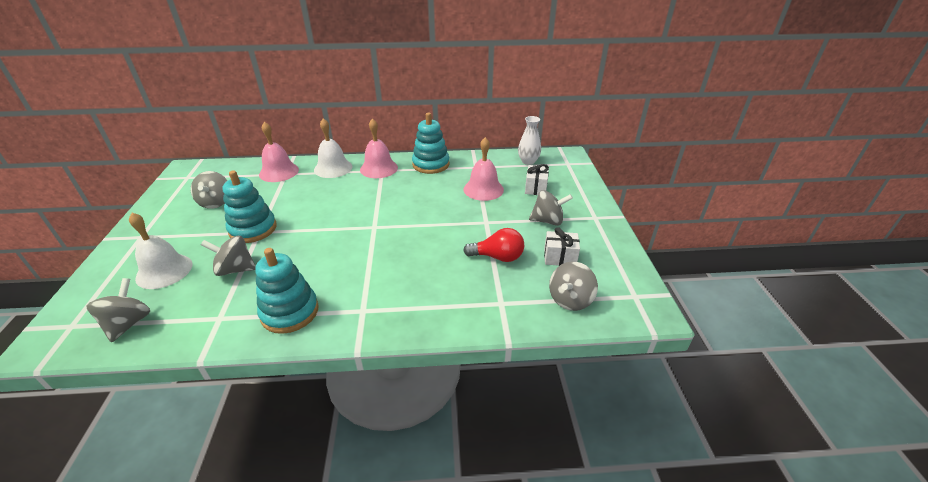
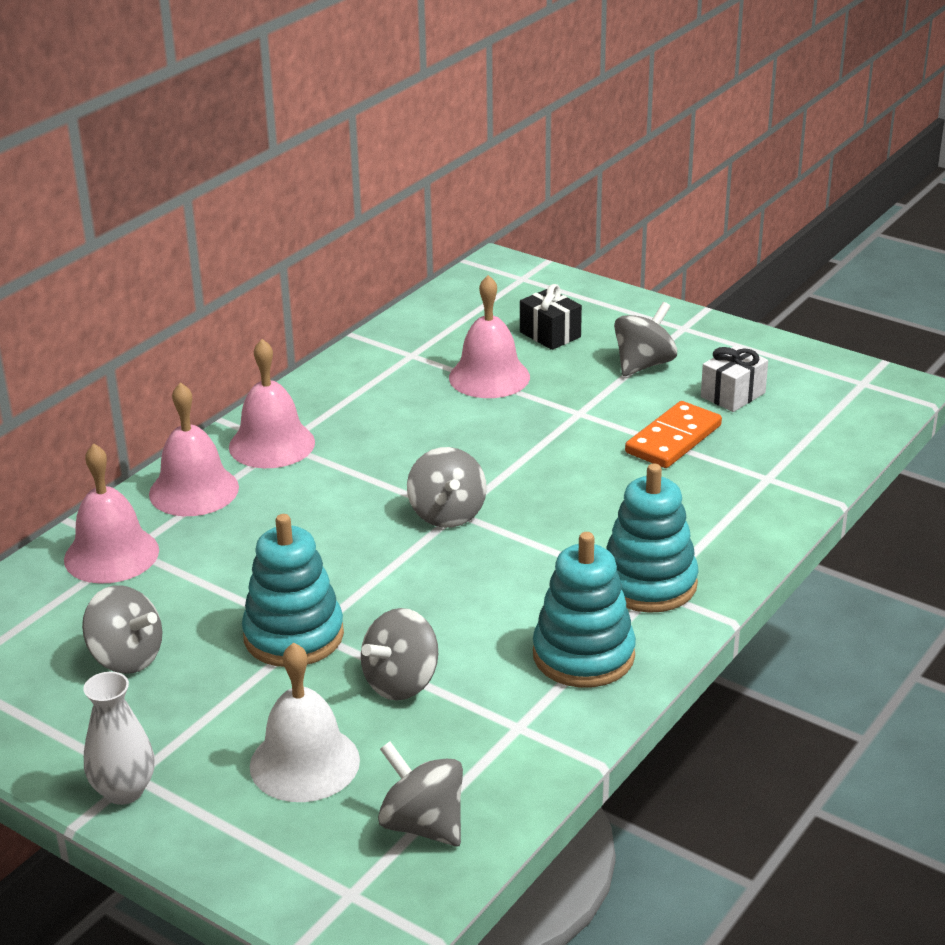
camera: 50 degrees left, 5 degrees down
(333, 168) = (194, 490): white bell -> pink bell
(431, 164) = (339, 390): turquoise stacking toy -> turquoise stacking toy (648, 583)
(497, 257) = (673, 439): red light bulb -> orange domino
(528, 161) = (466, 305): white vase -> white vase (124, 791)
(535, 188) = (550, 334): white gift -> black gift
(570, 299) = (819, 427): grey spinning top -> grey spinning top (447, 514)

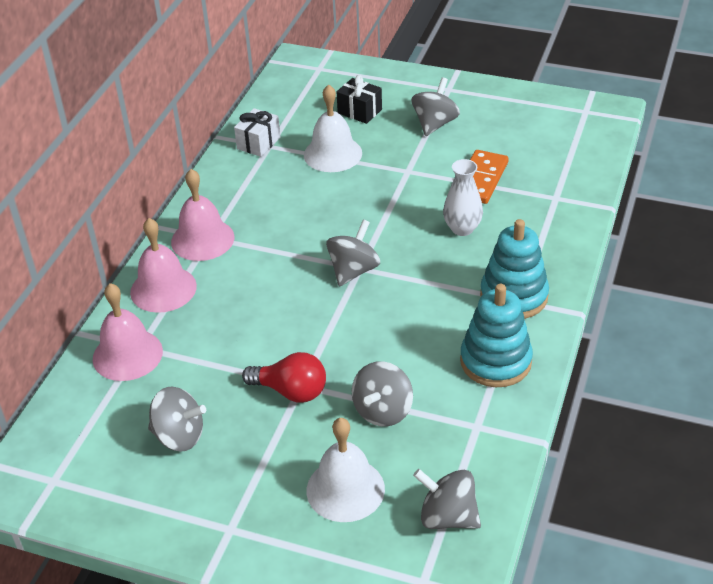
camera: 15 degrees left, 10 degrees up
(124, 791) = (228, 542): white vase -> white vase (462, 228)
(293, 636) = (291, 391): turquoise stacking toy -> red light bulb
(447, 514) = (353, 270): grey spinning top -> grey spinning top turned 120 degrees counterclockwise
(489, 377) = (332, 154): pink bell -> white bell
(732, 395) = (505, 137): white gift -> white gift (258, 143)

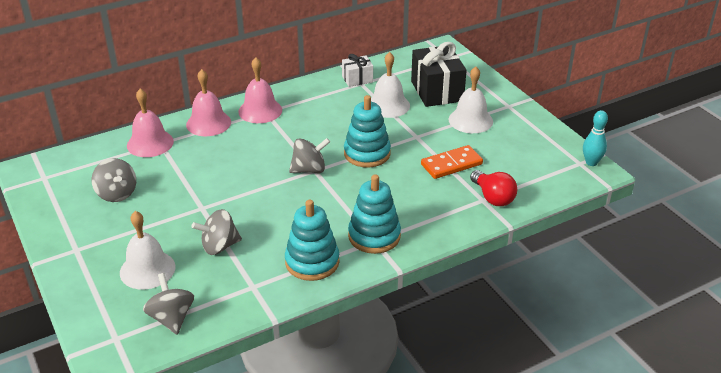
camera: 40 degrees right, 5 degrees down
(291, 391) = (193, 207): red light bulb -> red light bulb (493, 197)
(359, 111) = (436, 91): black gift -> black gift, size x1.85
(386, 218) = (367, 153): none -> turquoise stacking toy
(435, 124) = (470, 120): grey spinning top -> white bell
(462, 228) = (400, 184): white vase -> none
(594, 105) = (591, 162): none -> turquoise bowling pin

